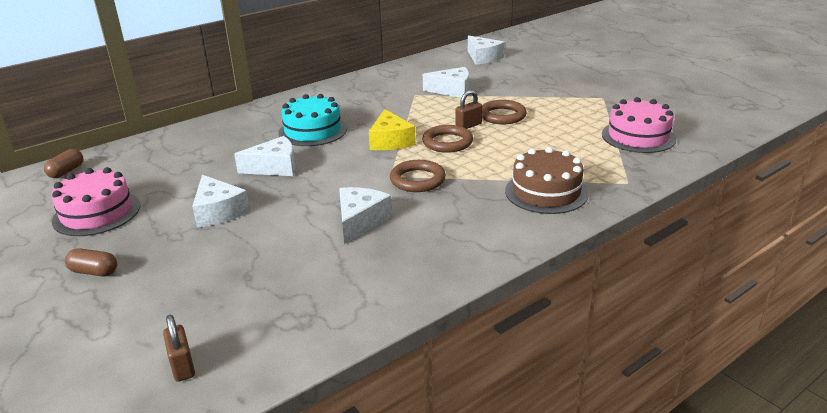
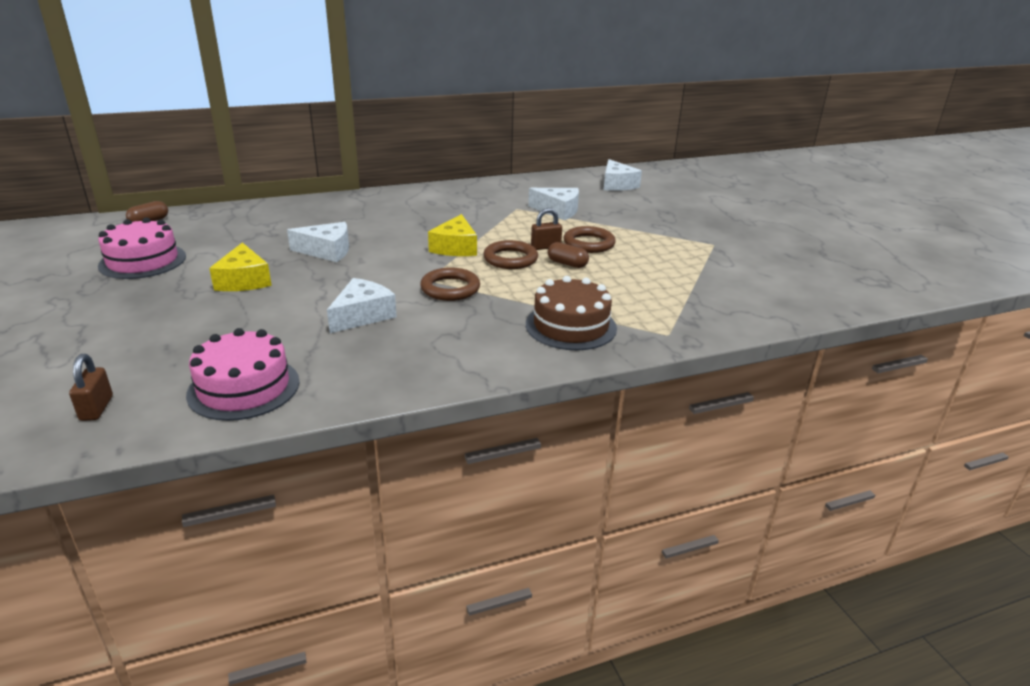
camera: 15 degrees right, 0 degrees up
(94, 272) = (97, 310): brown capsule -> brown capsule (567, 264)
(218, 211) = (244, 280): white cheese -> yellow cheese
(312, 131) = (390, 225): turquoise cake -> none
(638, 136) = (720, 290): pink cake -> pink cake (244, 388)

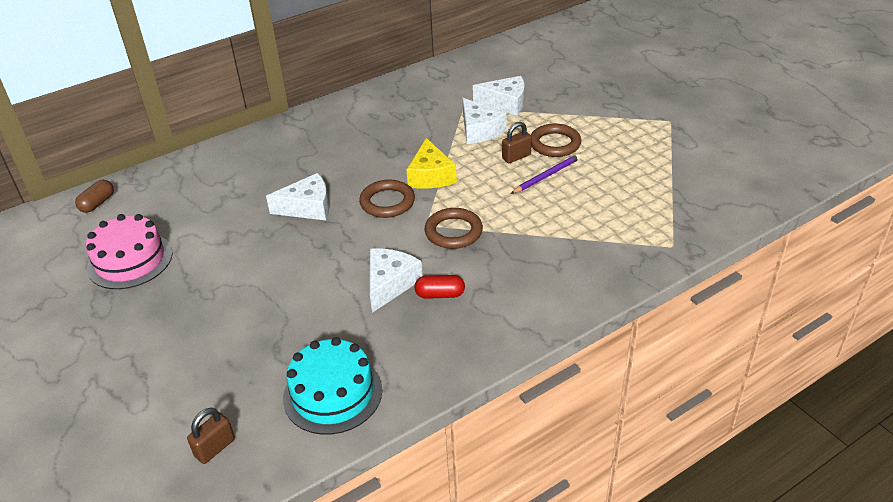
camera: 10 degrees left, 10 degrees up
(96, 408) = (215, 448): brown padlock -> brown padlock turned 60 degrees clockwise
(244, 280) = (249, 264): yellow cheese -> none
(244, 388) = (333, 394): pink cake -> turquoise cake
(405, 331) = (440, 294): none -> red capsule
(510, 259) = (491, 180): brown ring -> brown ring (387, 202)
(567, 264) = (546, 176): brown capsule -> purple pencil
(571, 326) = (584, 255): brown cake -> none
(617, 184) = (546, 52): white cheese -> white cheese (479, 130)

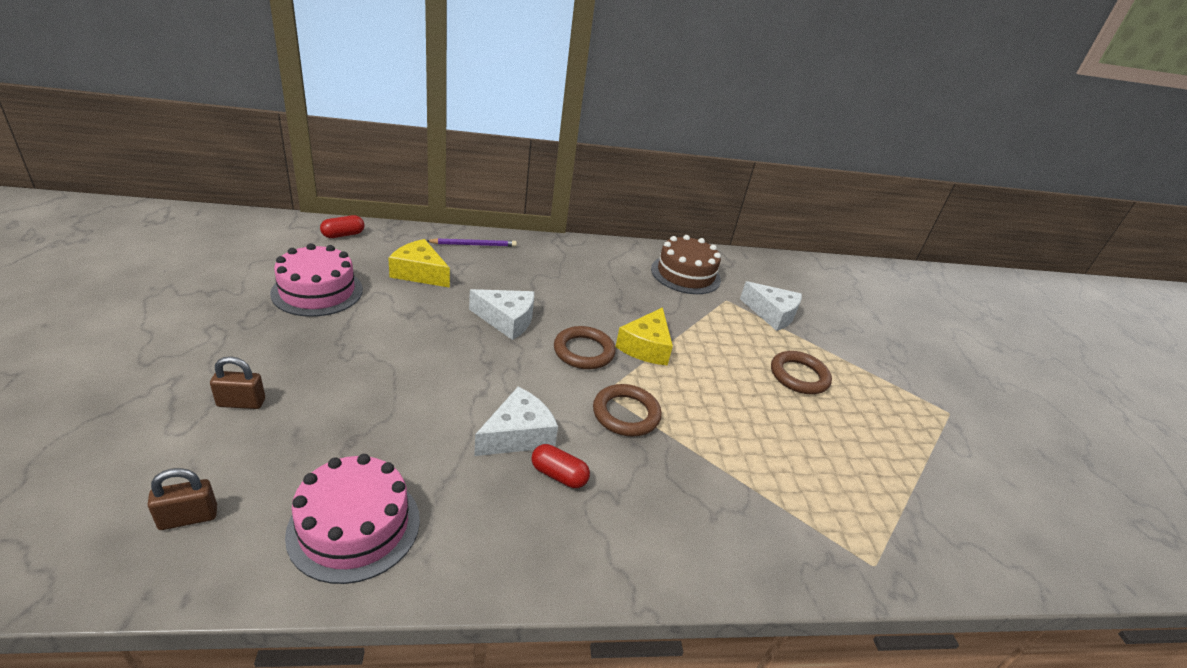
camera: 20 degrees right, 5 degrees down
(97, 203) = (343, 235): brown capsule -> red capsule
(199, 204) = (419, 273): none -> yellow cheese
(333, 394) = (354, 526): turquoise cake -> pink cake
(417, 100) = (685, 274): none -> brown cake
(479, 130) = (727, 327): white cheese -> none
(516, 157) = (748, 370): brown padlock -> brown padlock (241, 403)
(546, 176) = (768, 404): purple pencil -> purple pencil (474, 245)

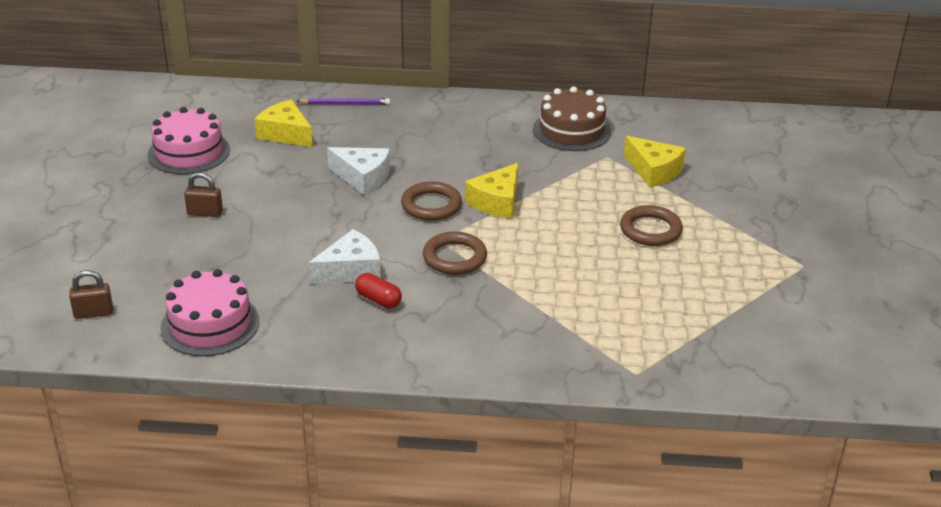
camera: 15 degrees right, 0 degrees up
(241, 403) = (126, 241): brown padlock -> brown padlock (205, 213)
(343, 235) = (215, 97): red capsule -> none
(772, 314) = (654, 171): white cheese -> yellow cheese

